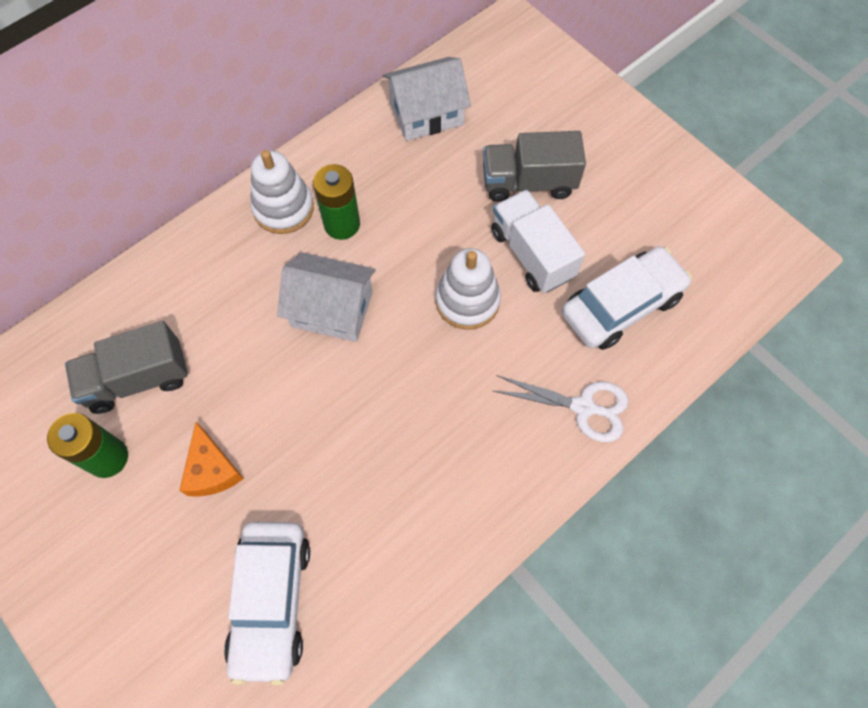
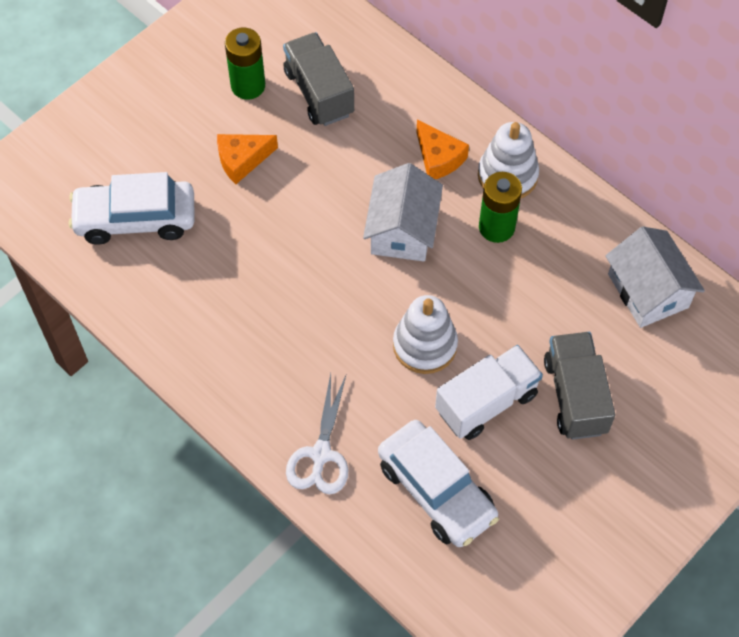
camera: 85 degrees right, 5 degrees down
(250, 267) = (438, 158): none -> orange cheese

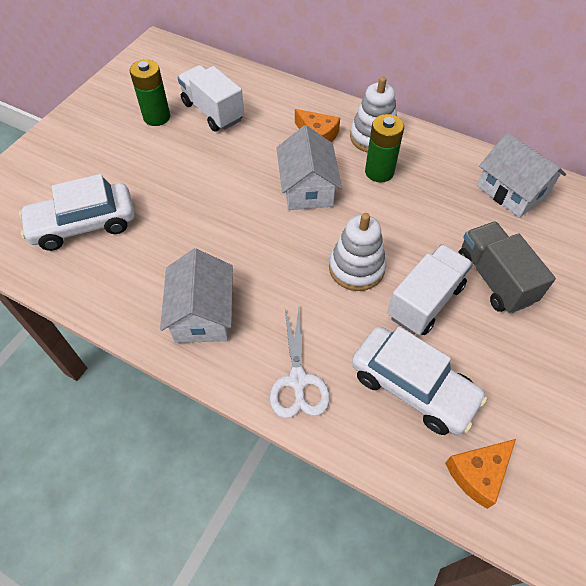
camera: 15 degrees left, 5 degrees down
(242, 160) = (164, 166): orange cheese -> orange cheese (478, 473)
(242, 358) = (202, 314): none -> white house
(319, 93) = (213, 112): grey truck -> white truck

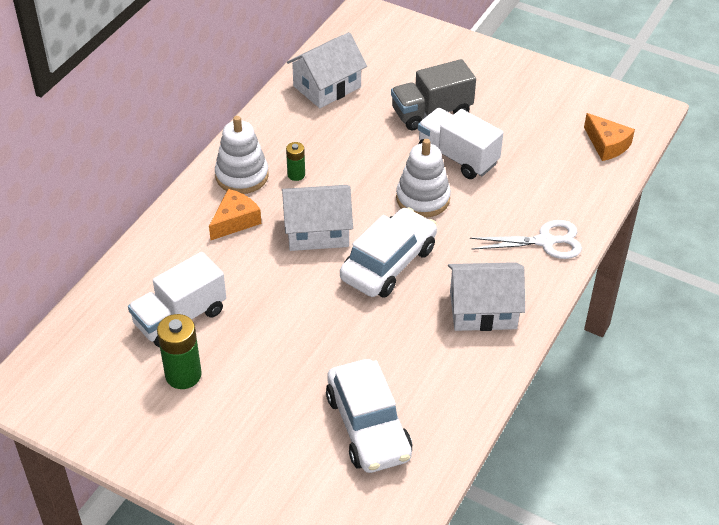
camera: 90 degrees left, 10 degrees down
(379, 172) = (296, 175): green battery -> green battery, size x0.57
(413, 387) = (542, 172): white car -> white car (388, 263)

